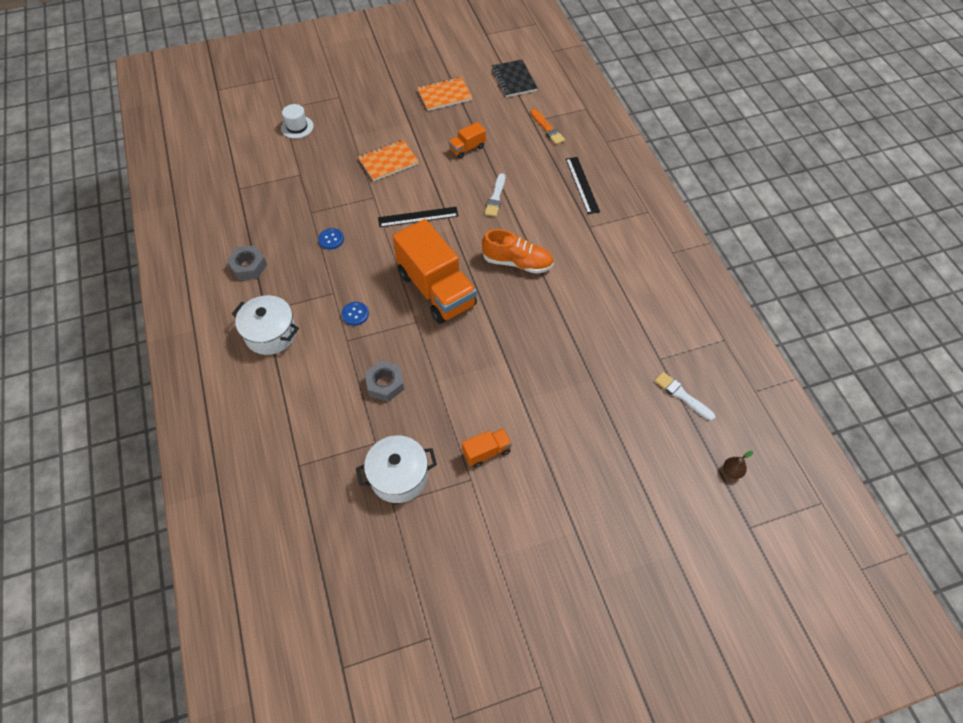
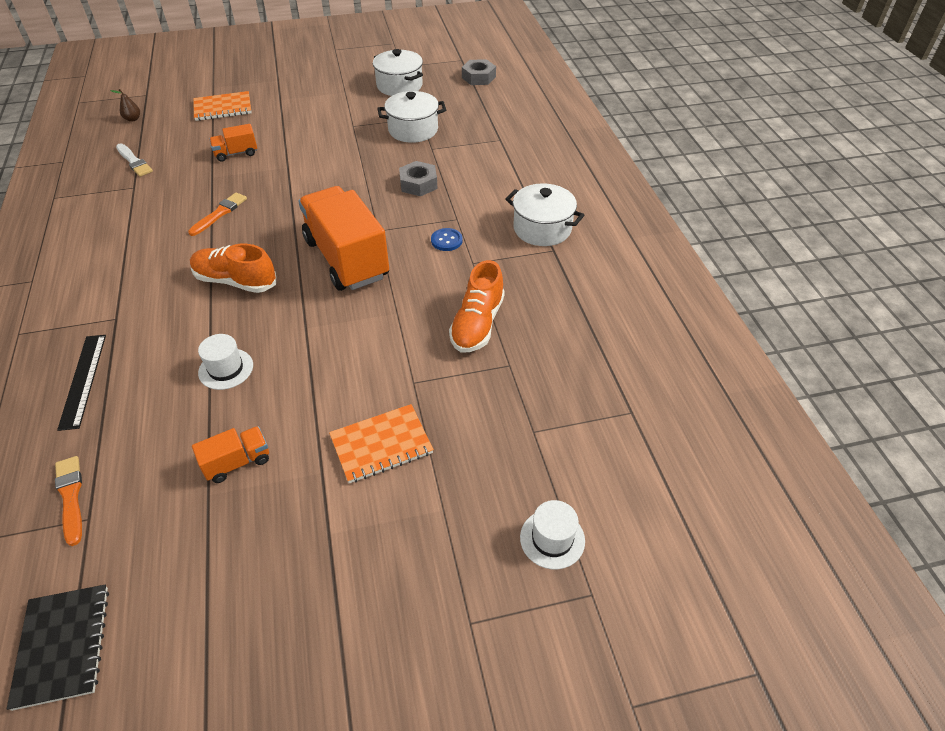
camera: 175 degrees left, 10 degrees down
(248, 266) = (585, 298): grey nut -> grey nut (478, 77)
(331, 239) = (477, 324): blue button -> orange shoe
(418, 217) = (350, 347): black ruler -> none
(427, 579) = (399, 86): none -> white pot
(444, 95) = (237, 606): orange notebook -> orange notebook (223, 108)
(486, 452) = (333, 139): orange truck -> orange truck (236, 153)
(495, 197) = (226, 369): white brush -> white hat
(561, 331) = (220, 213): none -> orange brush

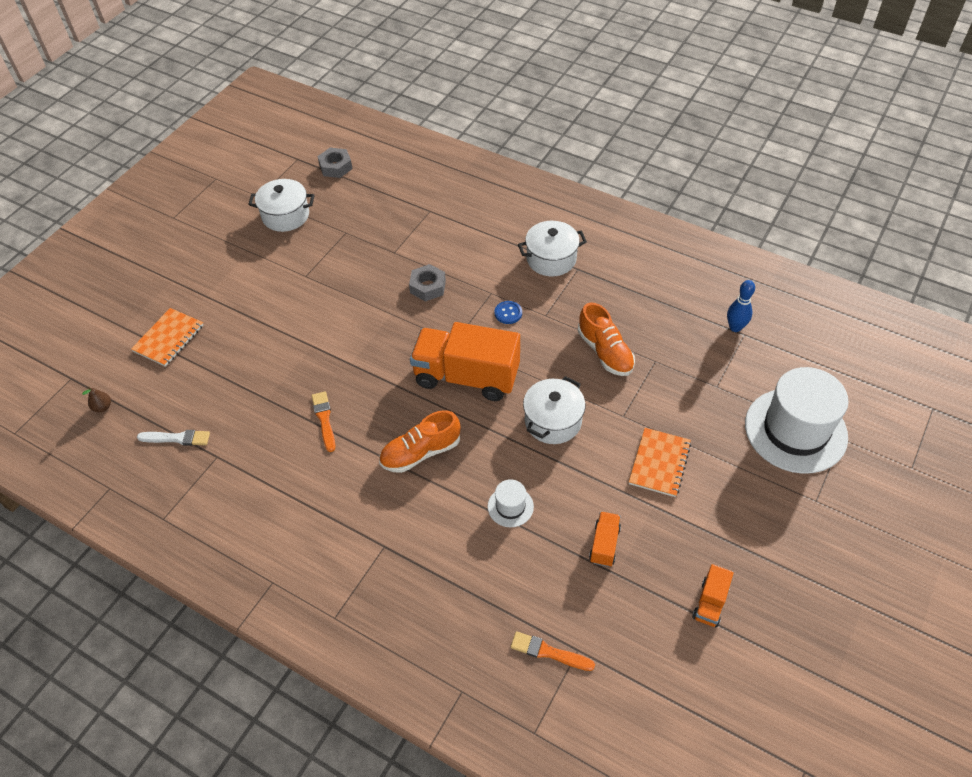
camera: 45 degrees left, 5 degrees up
(63, 646) = (670, 706): black notebook -> none
(83, 380) = (435, 597): black ruler -> none
(236, 153) = (252, 366): orange truck -> orange truck (710, 603)
(413, 130) = (357, 247): white pot -> white pot (553, 421)
(552, 539) = (795, 430): white hat -> white hat, size x2.29
(631, 399) = (735, 327): none -> blue bowling pin

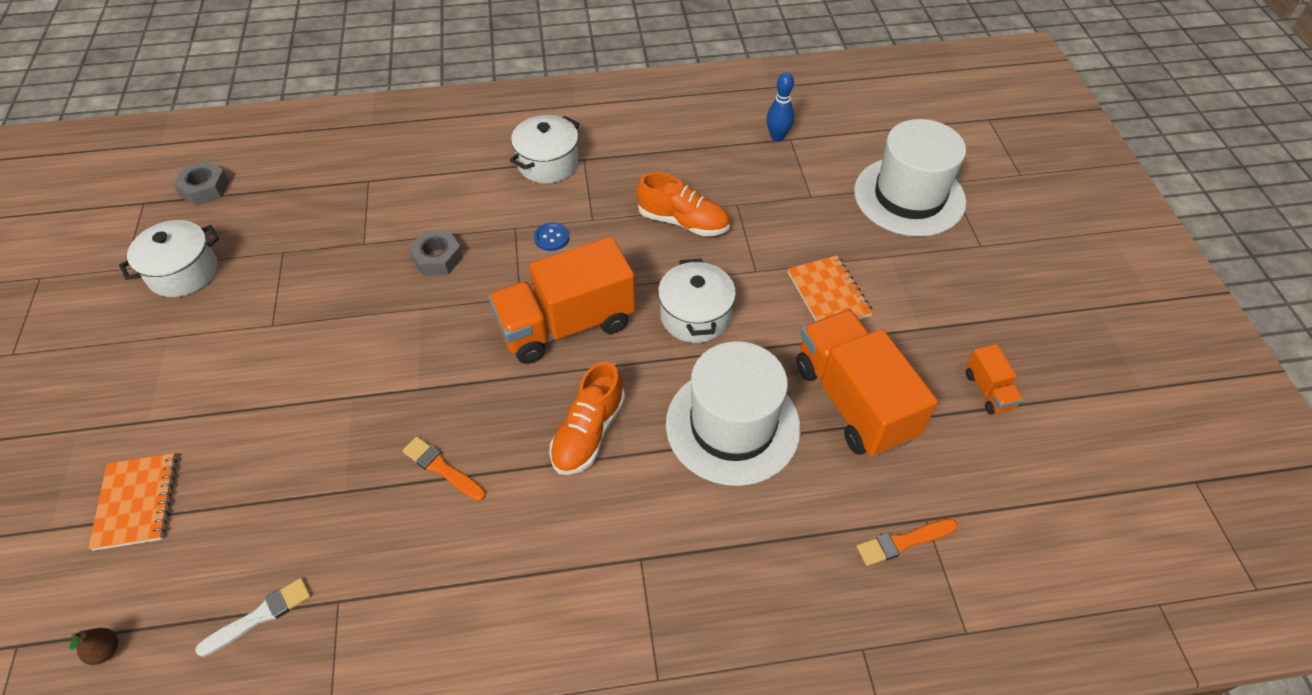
camera: 40 degrees left, 0 degrees up
(510, 506) = (732, 425): white hat -> white hat, size x2.29
(604, 544) = (853, 401): orange truck -> orange truck, size x2.25

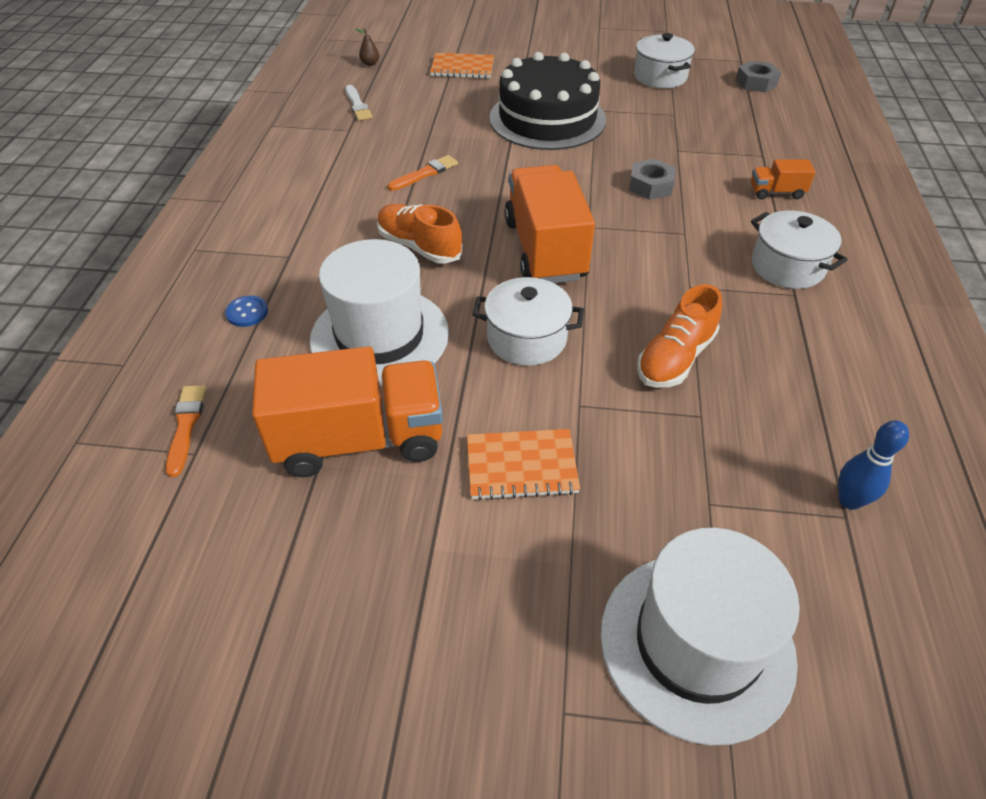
camera: 105 degrees right, 5 degrees down
(296, 368) = (547, 119): none -> black cake
(551, 238) = (665, 255): blue button -> blue button (247, 312)
(989, 390) = (304, 590): orange truck -> orange truck (776, 192)

